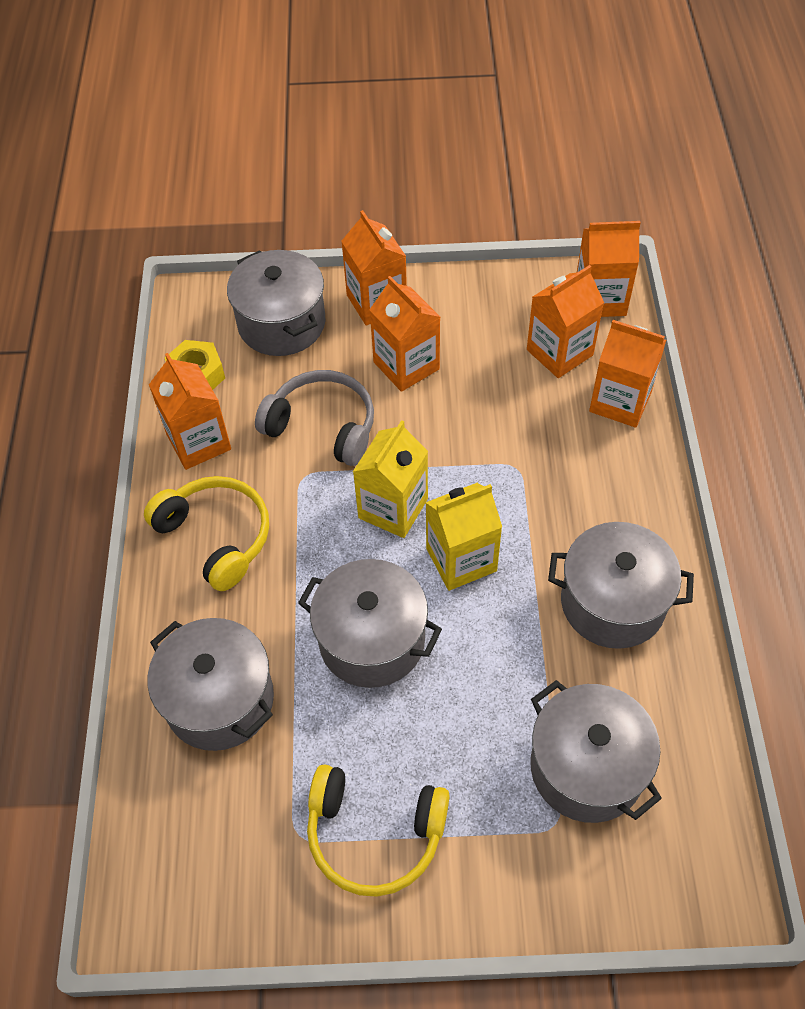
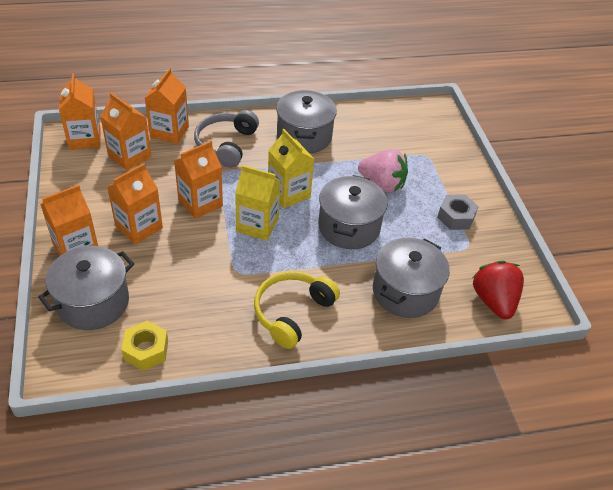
camera: 105 degrees left, 10 degrees down
(169, 841) = (493, 301): none -> red strawberry
(199, 442) = (212, 337): orange carton -> orange carton (200, 203)
(323, 426) = (194, 266): grey headphones -> grey headphones (226, 145)
(374, 834) = (456, 217): yellow headphones -> grey nut
(473, 717) = (382, 184): none -> pink strawberry
(587, 767) = (395, 145): grey pot -> none

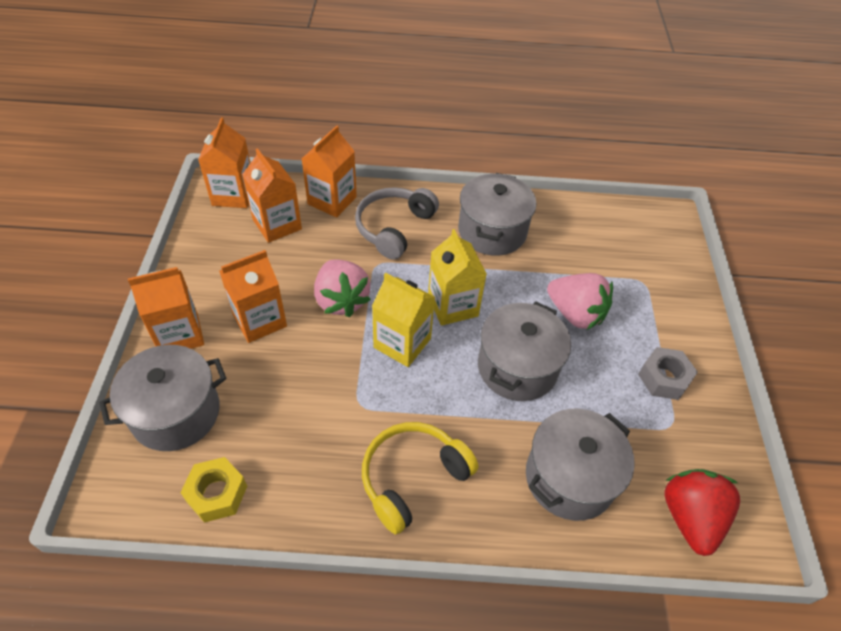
camera: 15 degrees right, 5 degrees up
(200, 203) = (341, 300): orange carton -> pink strawberry

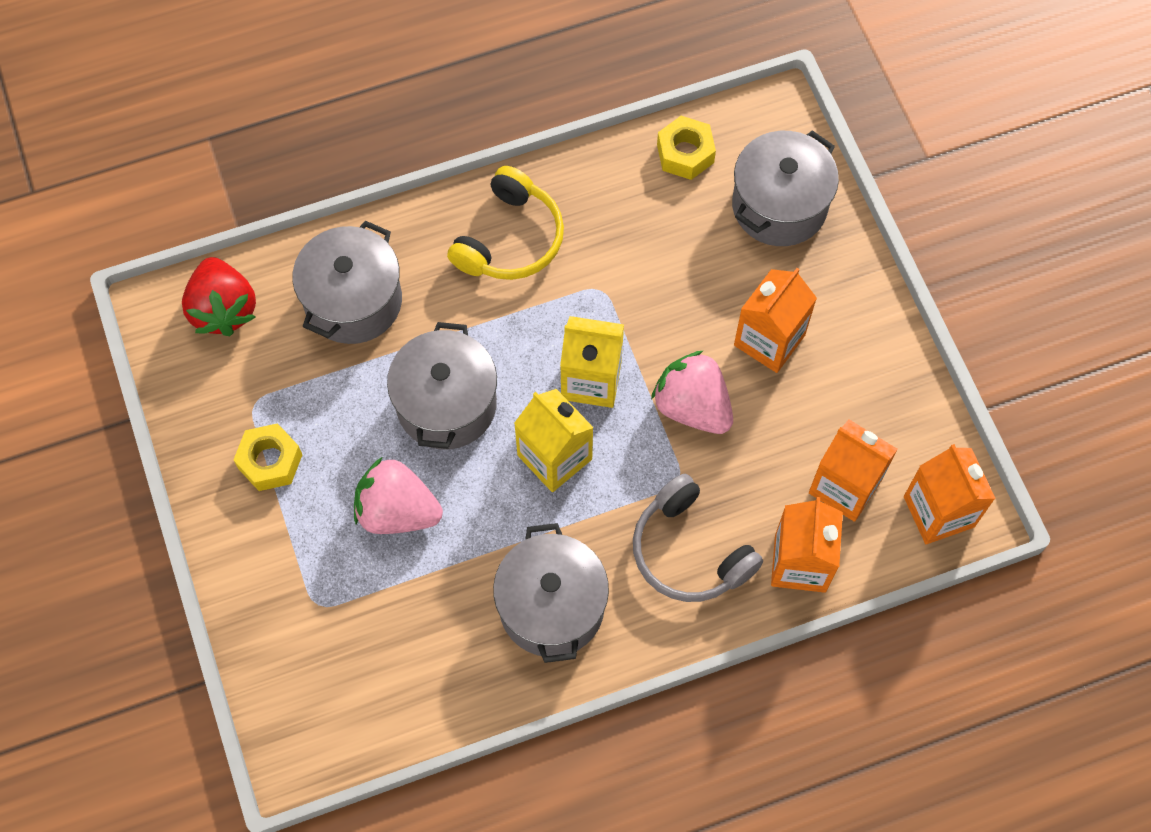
camera: 160 degrees right, 15 degrees up
(179, 334) = (843, 286): orange carton -> none
(394, 227) = (689, 551): grey headphones -> grey headphones turned 135 degrees clockwise
(663, 378) = (270, 461): grey nut -> yellow nut

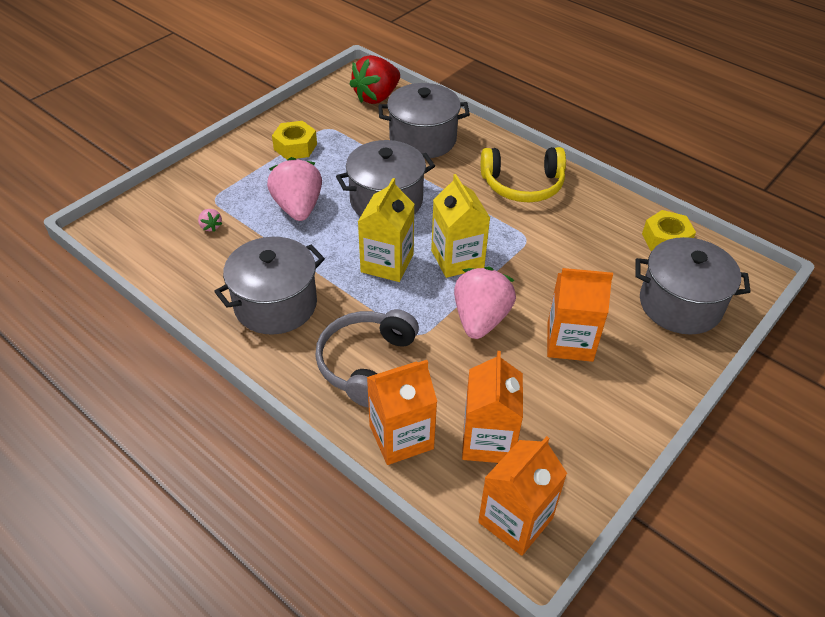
camera: 60 degrees right, 20 degrees down
(371, 628) = (211, 226): none -> pink strawberry

